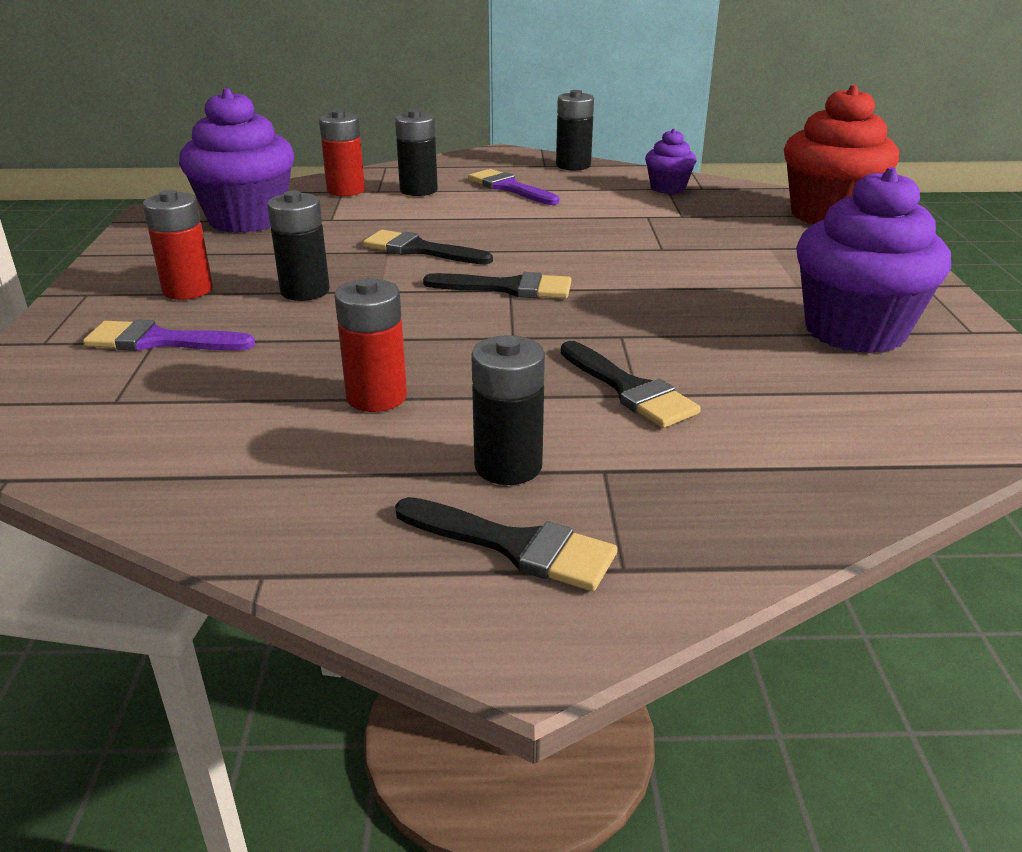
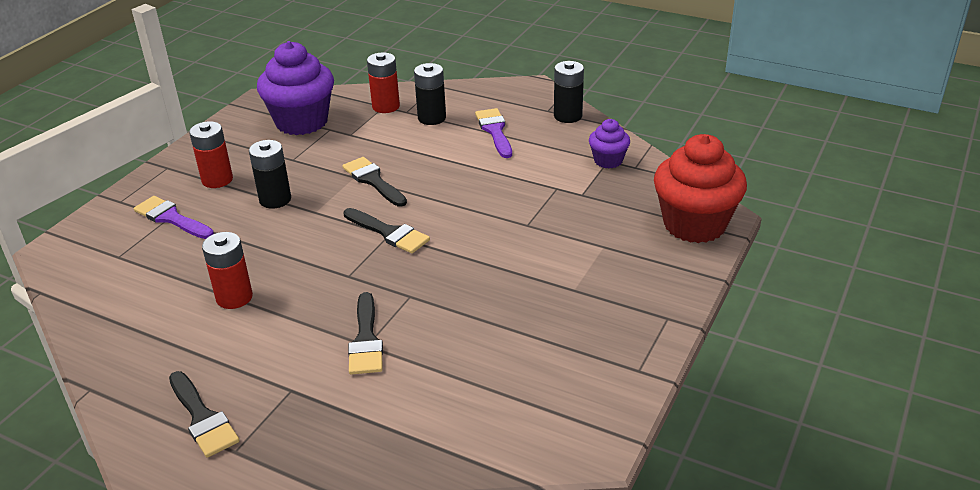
camera: 30 degrees right, 5 degrees up
(508, 466) = (249, 369): black battery -> none
(855, 331) = (558, 342): purple cupcake -> none

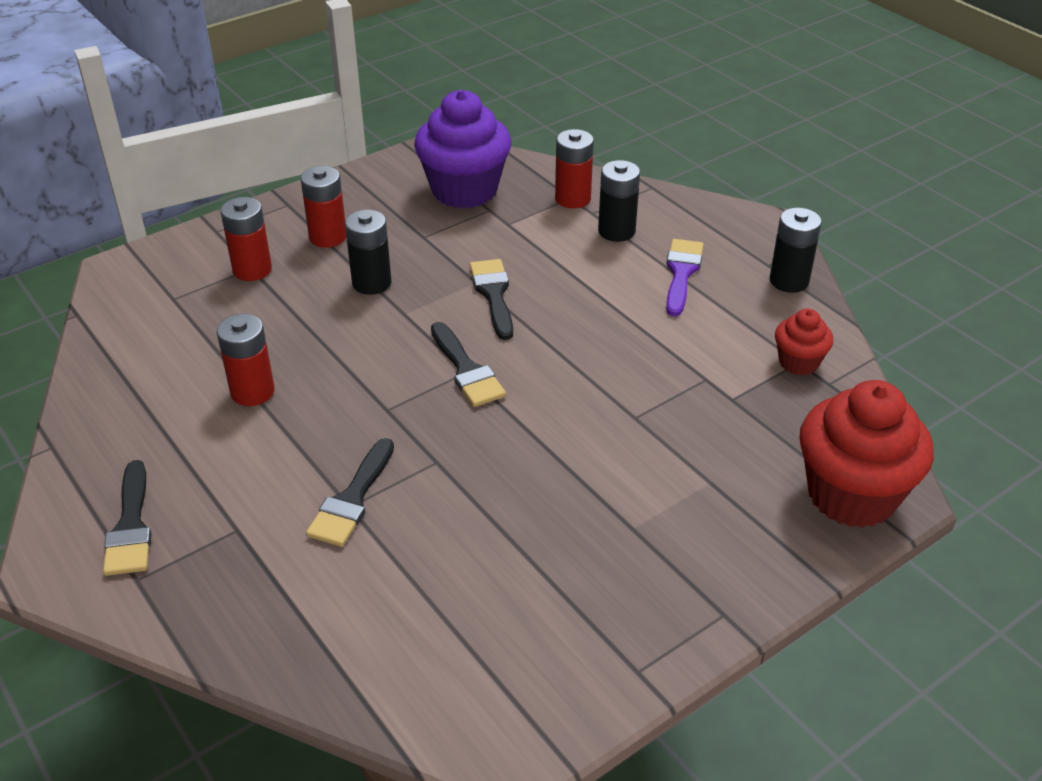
camera: 25 degrees right, 5 degrees up
(171, 218) = (252, 270): purple brush -> red battery
(608, 161) = (798, 362): purple cupcake -> red cupcake

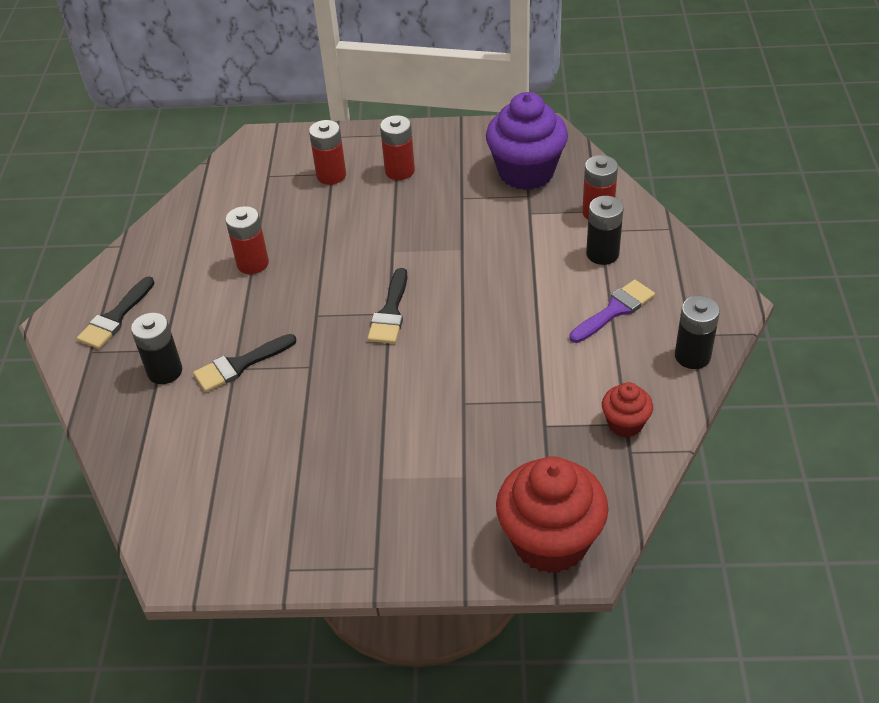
camera: 40 degrees right, 5 degrees up
(371, 283) = (394, 219): black battery -> black battery (165, 371)
(493, 294) = (463, 264): black brush -> none

